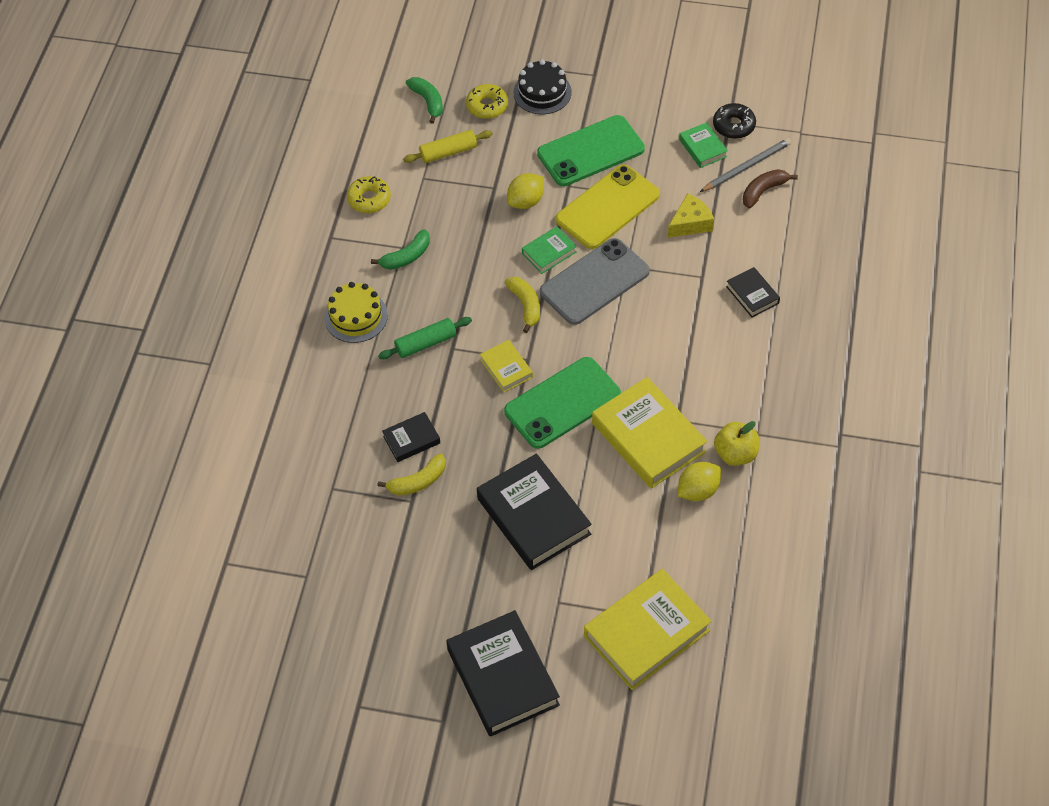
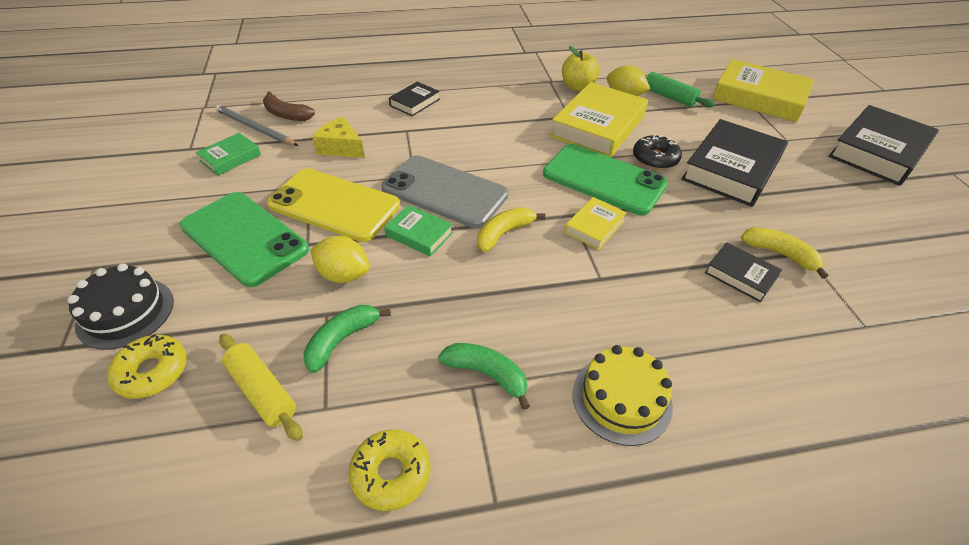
camera: 115 degrees left, 10 degrees down
(426, 343) = (611, 304): green rolling pin -> green rolling pin (669, 97)
(428, 102) = (136, 465): green banana -> green banana (342, 340)
(734, 125) = (194, 144): black donut -> black donut (655, 158)

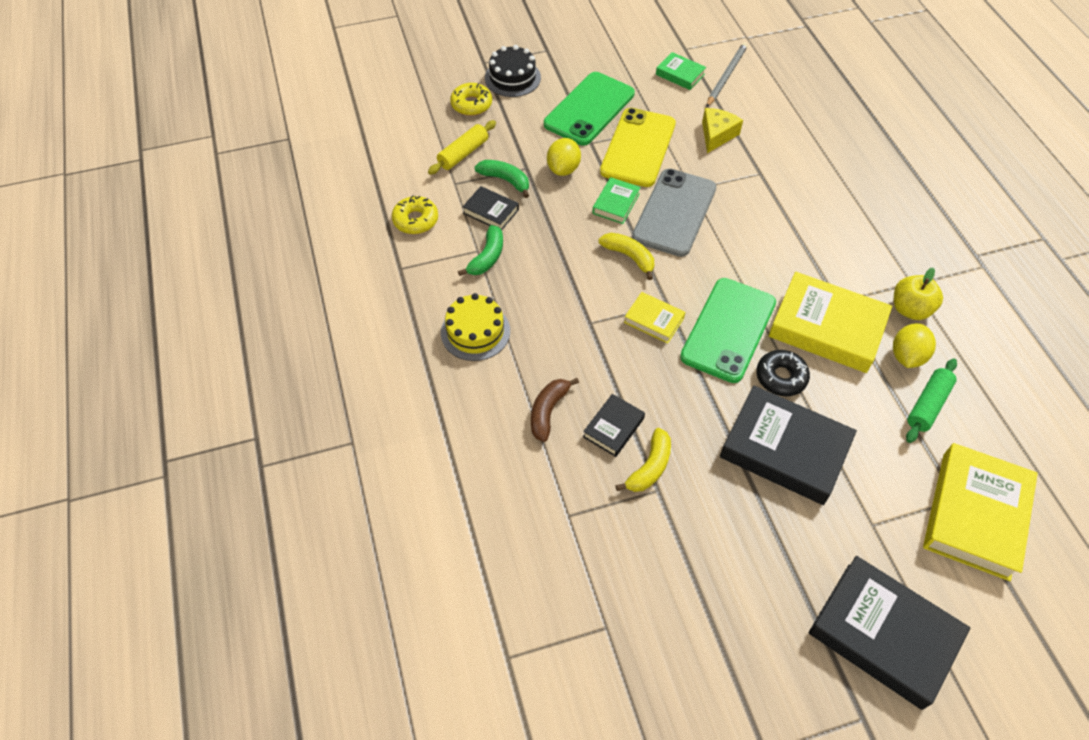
camera: 85 degrees right, 10 degrees up
(286, 115) = (754, 89): brown banana -> brown banana (548, 411)
(414, 102) = (813, 172): black book -> black book (491, 211)

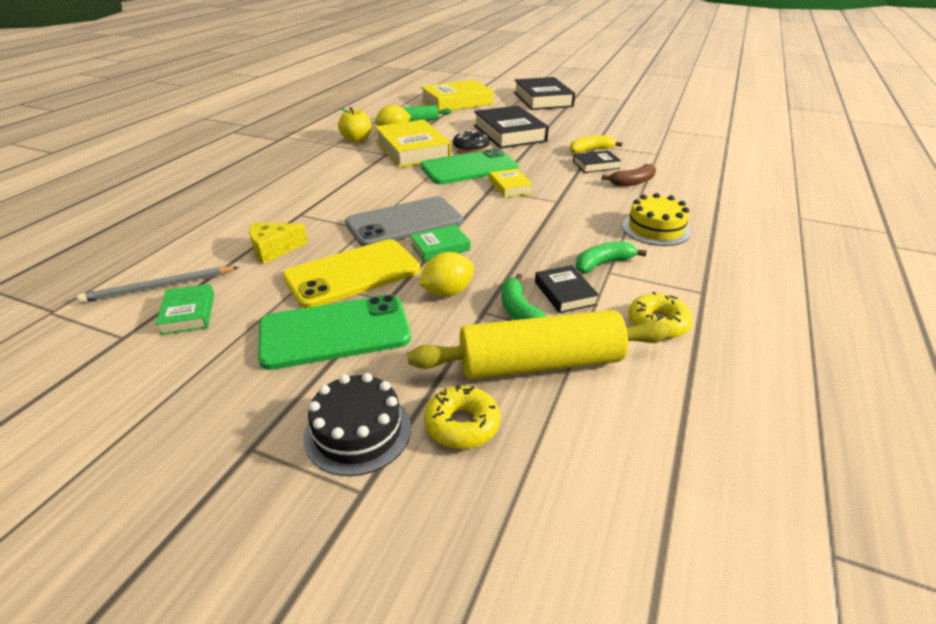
camera: 140 degrees left, 20 degrees down
(463, 154) = (540, 363): yellow rolling pin -> yellow rolling pin, size x1.80
(629, 257) = (480, 216): yellow banana -> none

